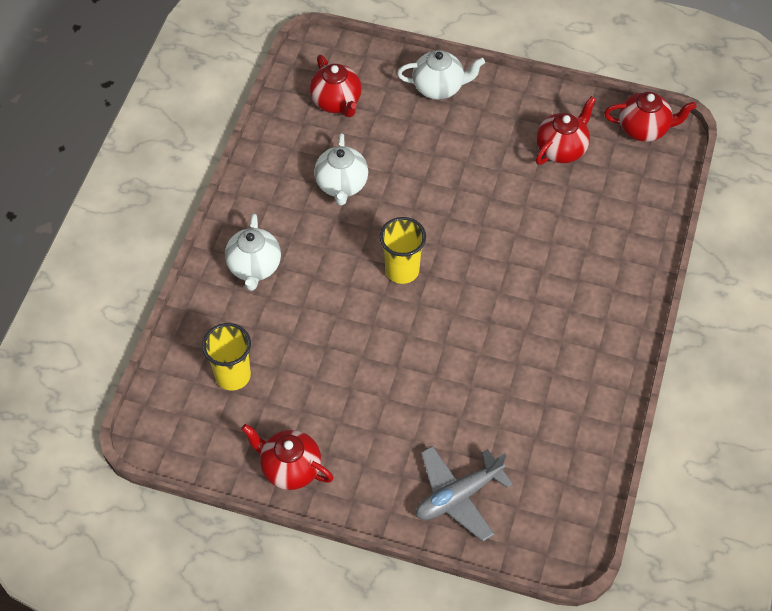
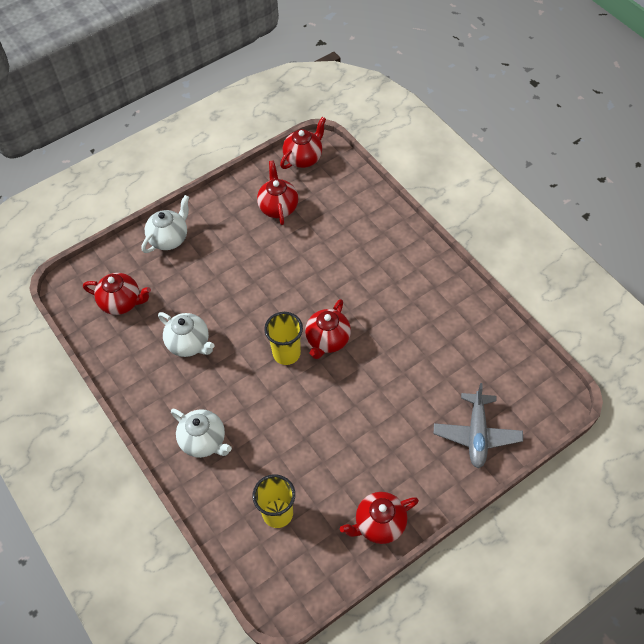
camera: 50 degrees left, 0 degrees up
(447, 295) = (327, 340): none -> red teapot

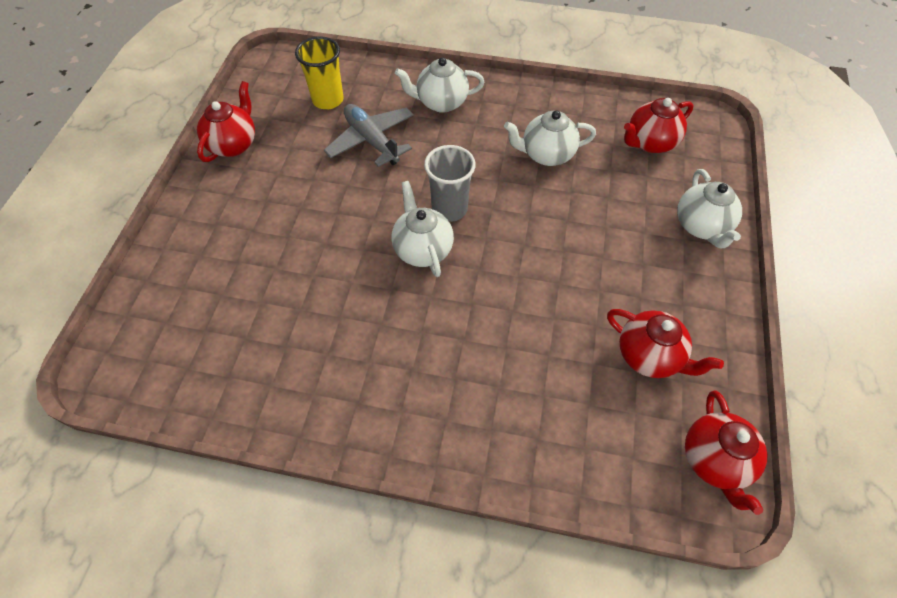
camera: 135 degrees right, 0 degrees up
(286, 353) = (449, 209): yellow cup -> grey cup
(327, 340) = (422, 249): red teapot -> white teapot
(476, 434) = (186, 270): grey plane -> grey plane (371, 141)

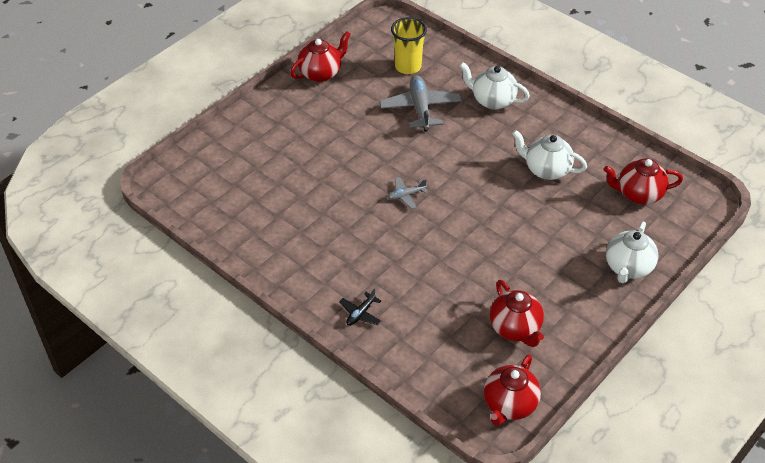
camera: 30 degrees right, 10 degrees down
(422, 249) = (406, 195): white teapot -> grey plane
(449, 209) = (444, 177): grey cup -> none
(469, 430) = (360, 313): none -> black plane

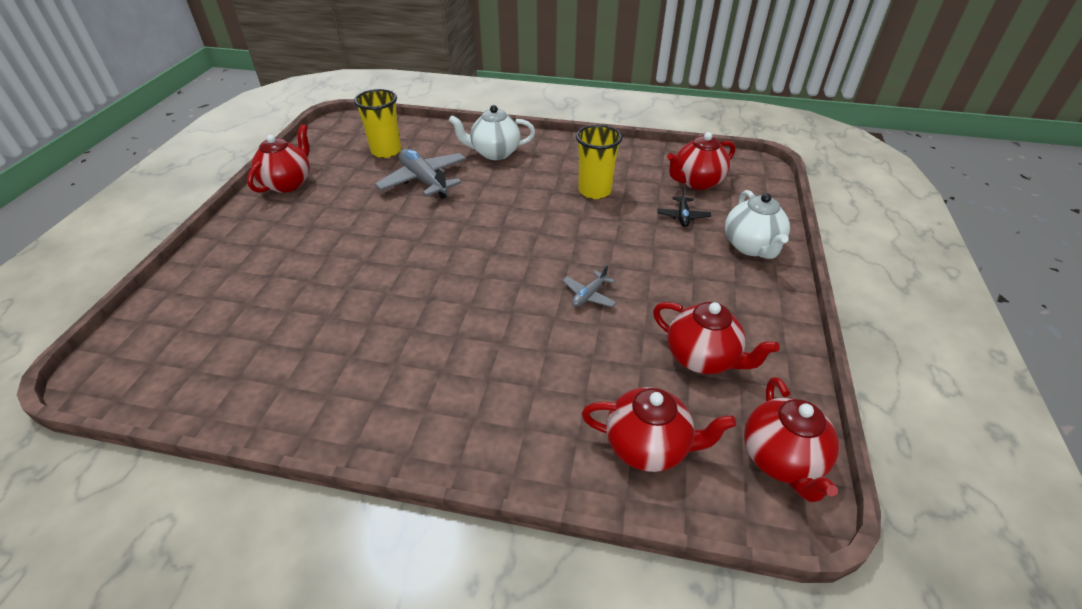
camera: 30 degrees left, 5 degrees down
(360, 313) = (500, 429): black plane -> black plane (683, 216)
(406, 195) = (464, 265): grey plane -> grey plane (589, 295)
(437, 362) = (648, 446): none -> red teapot
(546, 170) = (594, 191): white teapot -> yellow cup

